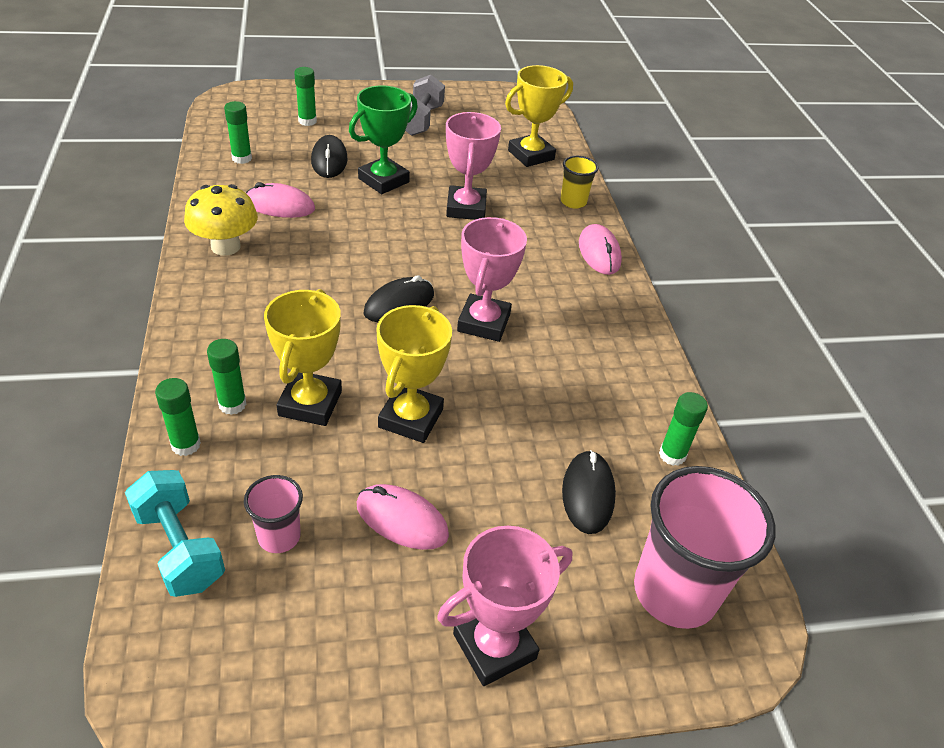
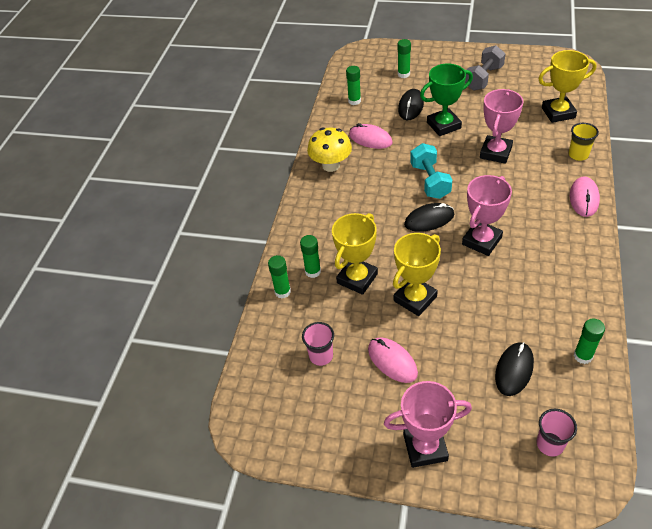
camera: 30 degrees right, 5 degrees up
(180, 548) = (268, 351): turquoise dumbbell -> turquoise dumbbell (430, 181)
(675, 592) = (550, 444): pink cup -> pink cup, size x0.50

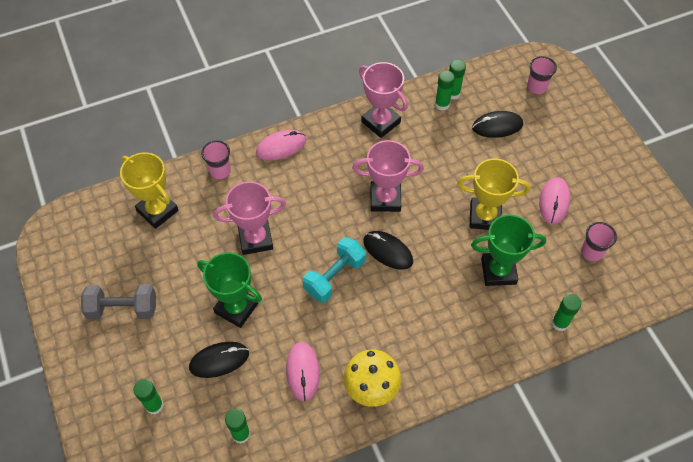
camera: 130 degrees left, 10 degrees up
(313, 271) = (519, 312): green glue stick -> green glue stick (442, 104)
(357, 278) = (498, 271): yellow trophy -> green trophy
(425, 447) = (599, 149): pink trophy -> pink trophy (380, 122)
(578, 155) = (220, 171): yellow cup -> pink cup

